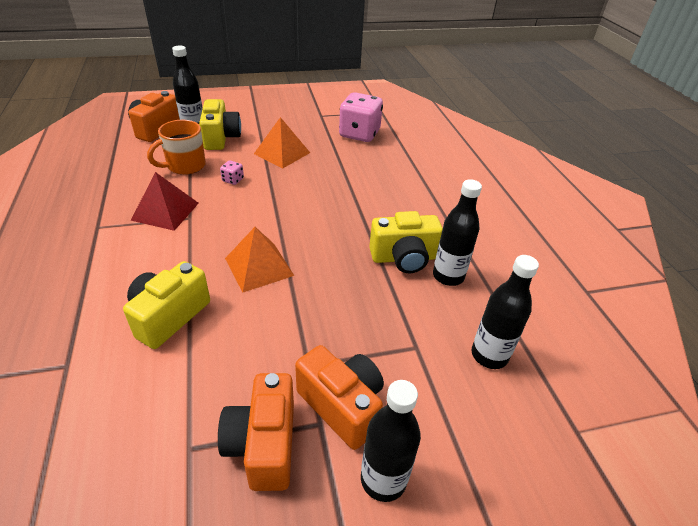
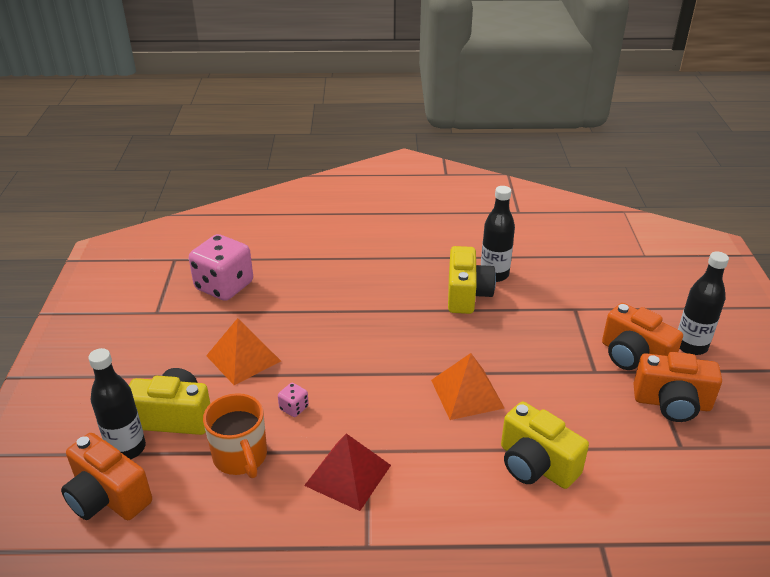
camera: 75 degrees left, 5 degrees down
(342, 405) = (633, 357): orange camera -> orange camera turned 105 degrees counterclockwise
(489, 355) = (582, 275): black bottle -> none

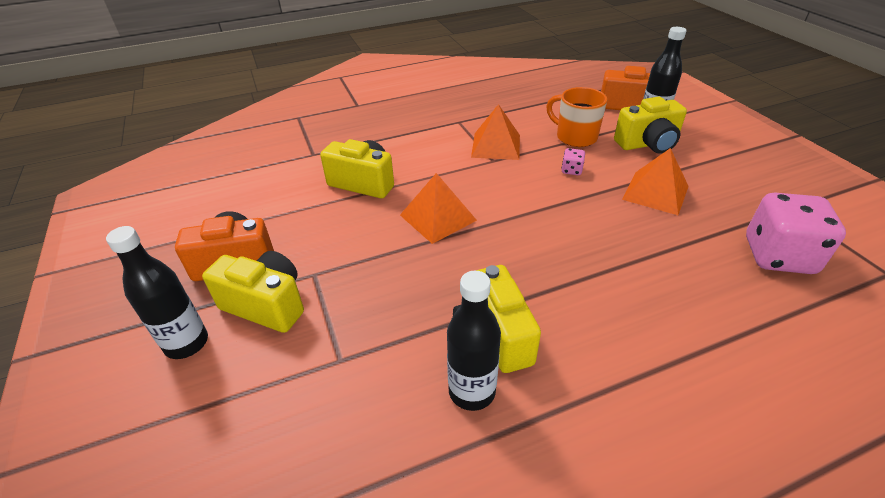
camera: 160 degrees right, 5 degrees up
(348, 475) = (496, 146): red pyramid -> orange pyramid
(633, 357) = (266, 305): orange camera -> yellow camera

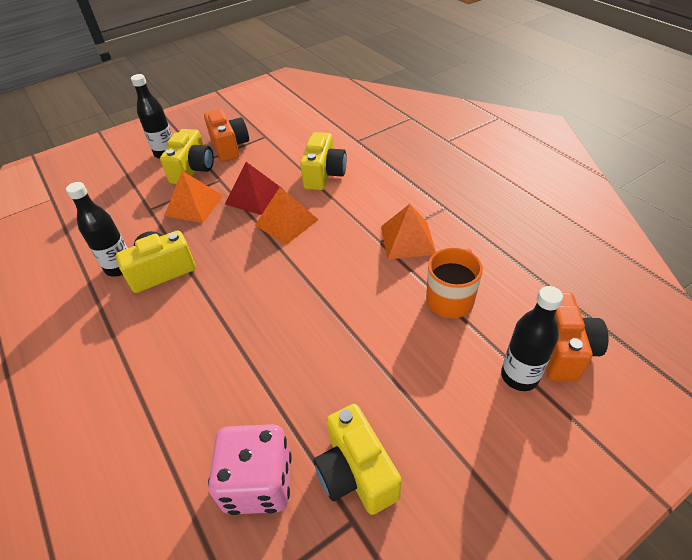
camera: 80 degrees right, 5 degrees up
(373, 241) = (254, 196): none -> red pyramid
(571, 170) = (379, 300): pink dice -> none
(647, 144) = (461, 370): yellow camera -> yellow camera (356, 472)
(655, 192) = (355, 373): orange pyramid -> orange pyramid (194, 205)

